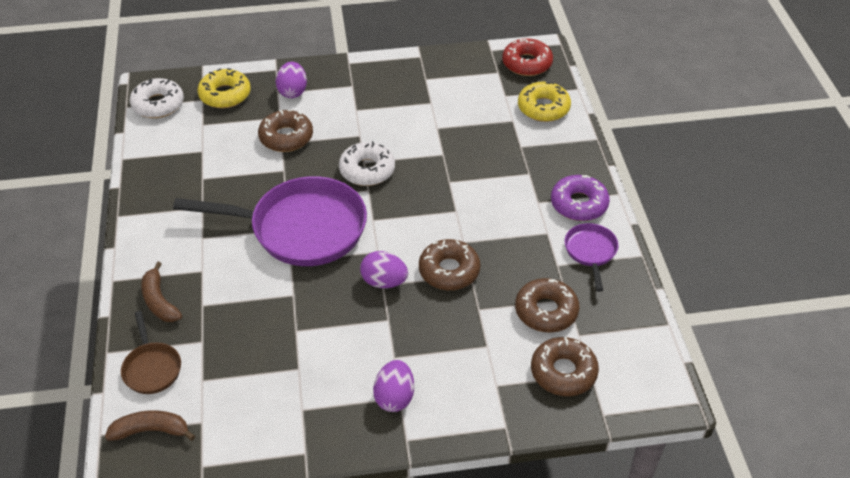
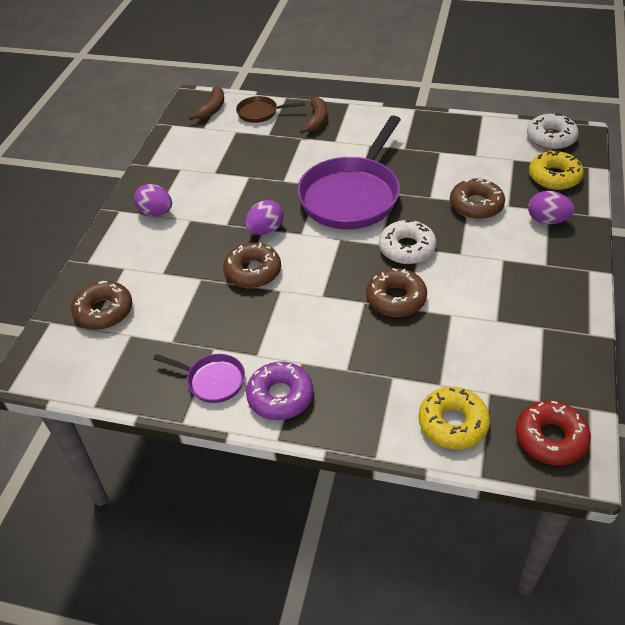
camera: 115 degrees right, 0 degrees up
(159, 301) = (317, 120): brown banana -> brown banana turned 105 degrees clockwise
(546, 311) = (169, 321): brown donut -> brown donut (396, 299)

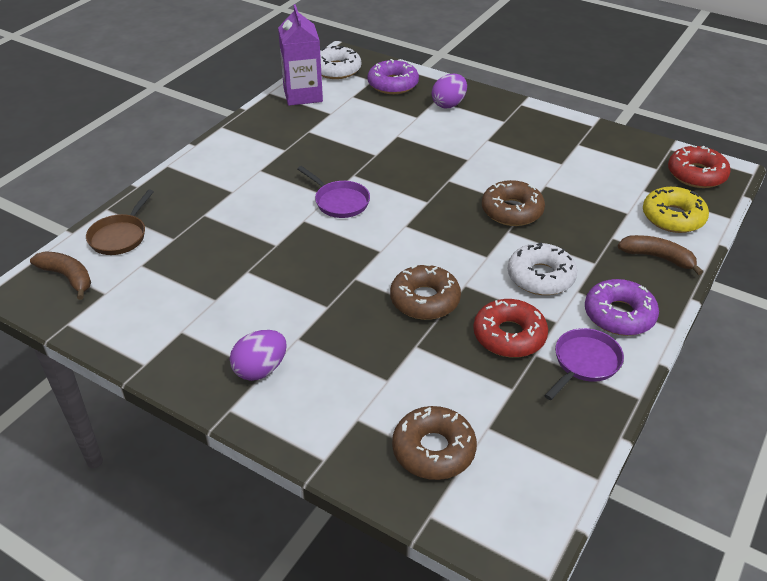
camera: 75 degrees left, 5 degrees down
(229, 328) = (509, 336): none -> red donut
(265, 230) = (358, 276): purple egg -> none
(317, 120) = (180, 195): brown banana -> brown banana (658, 258)
(352, 195) = (339, 202): purple pan -> purple pan, size x0.46
(407, 248) = (444, 187): white donut -> white donut (540, 277)
(476, 205) = (405, 133): brown donut -> none
(492, 132) = (303, 95): none -> purple carton
(554, 177) = (393, 84): yellow donut -> purple donut

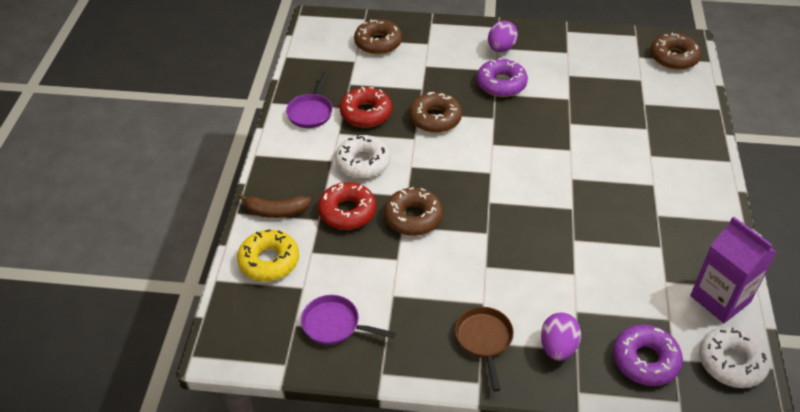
camera: 155 degrees right, 5 degrees up
(68, 277) = (673, 57): brown banana -> brown donut
(120, 236) = (681, 93): brown pan -> brown pan (484, 340)
(339, 202) = (559, 176): purple pan -> purple pan (335, 324)
(619, 315) = (296, 152): purple donut -> purple donut (501, 84)
(696, 174) = (252, 331): red donut -> red donut (347, 212)

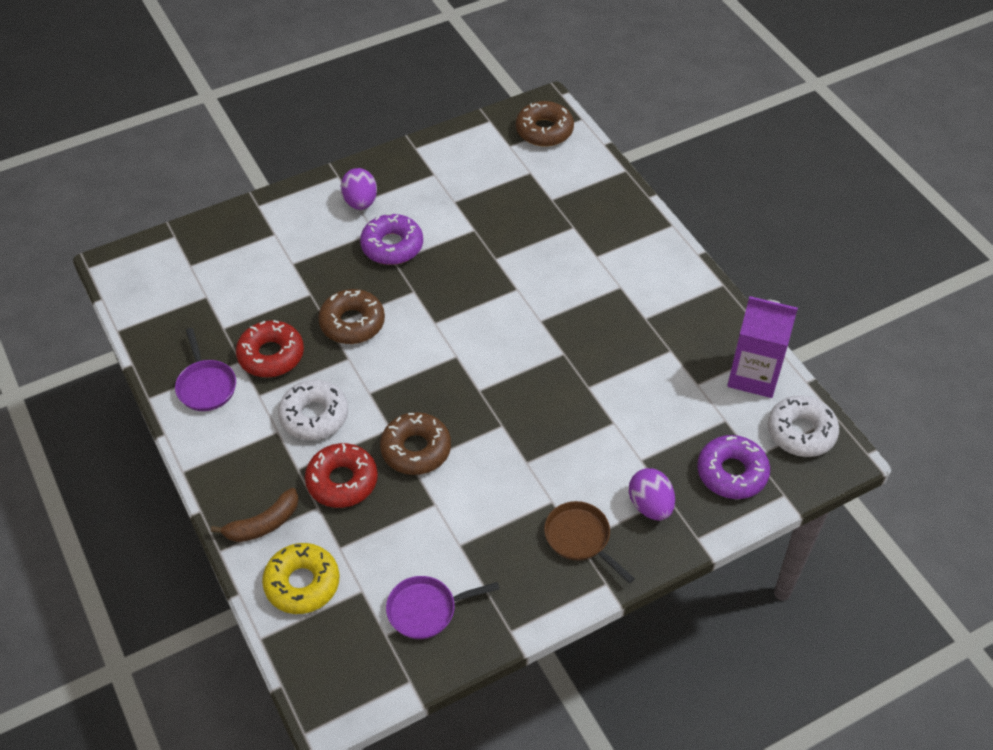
camera: 35 degrees left, 5 degrees up
(378, 43) = (215, 260): brown donut -> none

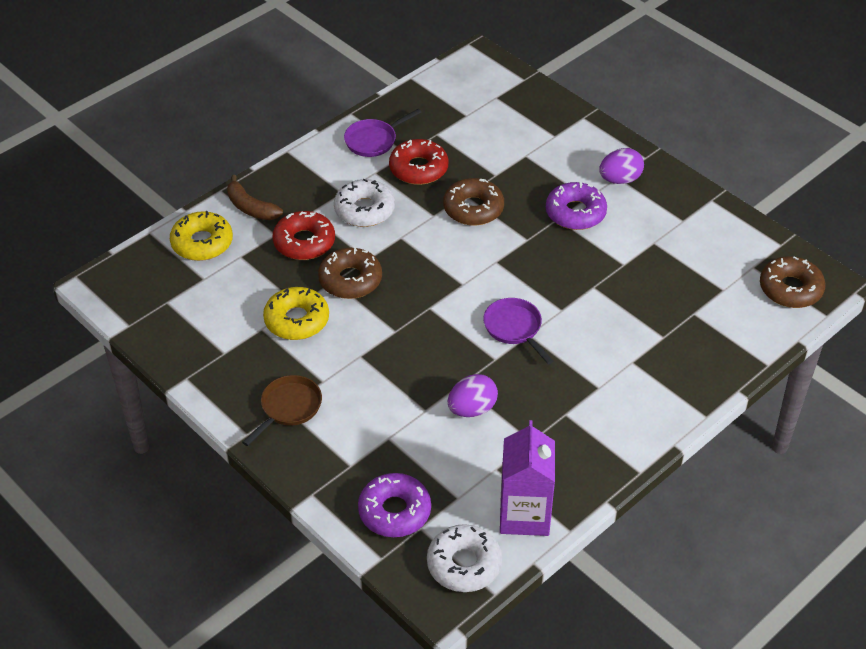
camera: 75 degrees right, 5 degrees down
(426, 610) = (194, 321): purple pan -> purple pan (514, 328)
(458, 509) = (297, 320): none -> yellow donut
(650, 505) = (338, 453): purple egg -> purple egg (472, 409)

